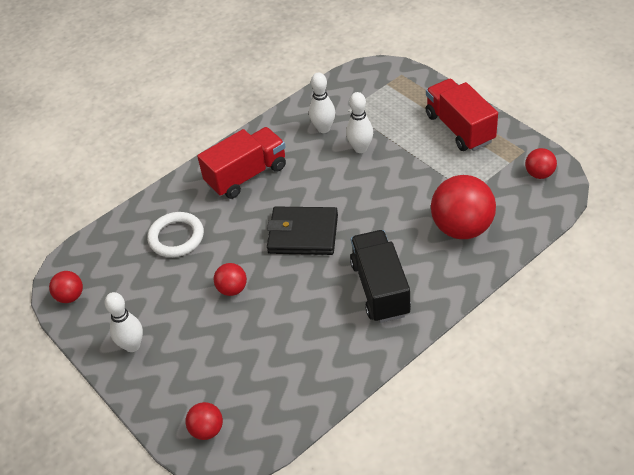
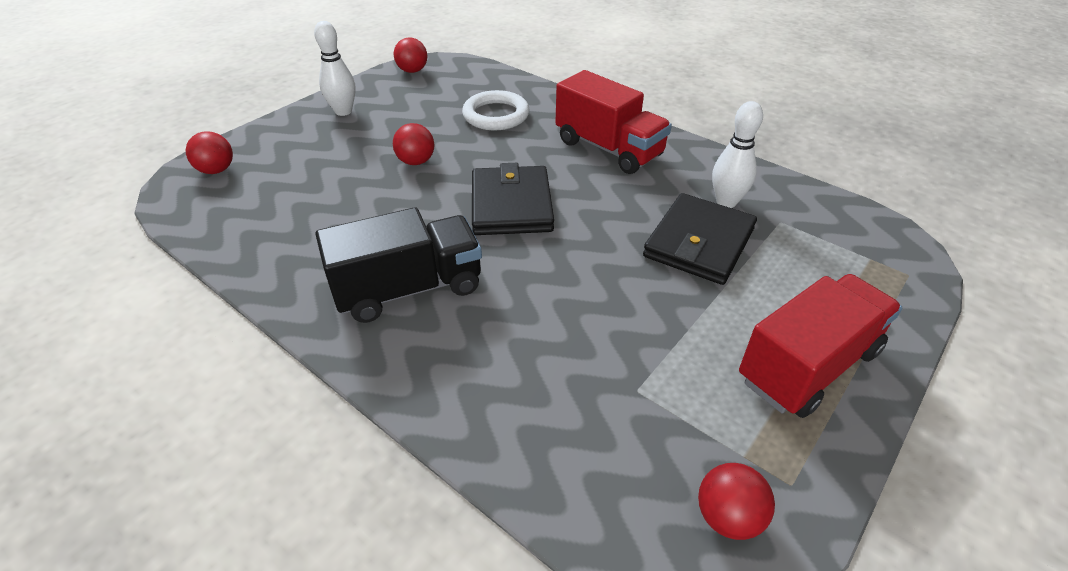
camera: 75 degrees right, 5 degrees down
(360, 148) = (699, 243): white bowling pin -> black wallet
(462, 228) = (545, 383): red ball -> none

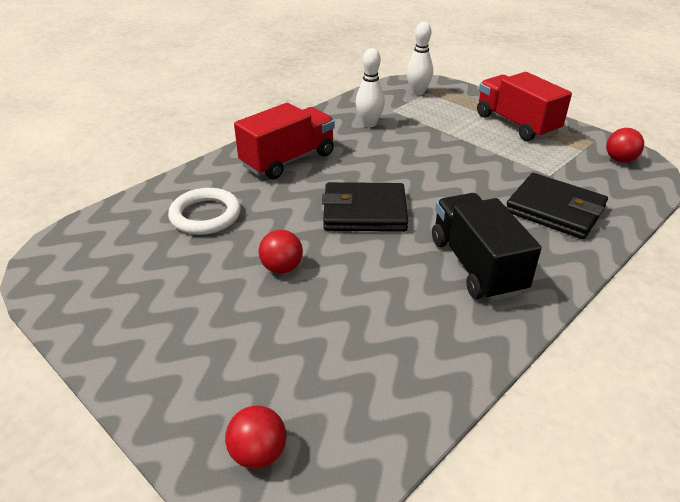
camera: 85 degrees left, 5 degrees down
(343, 111) = (141, 336): white bowling pin -> white bowling pin (418, 92)
(412, 71) = (58, 278): red ball -> none
(699, 243) = (414, 139): black wallet -> black wallet (555, 210)

